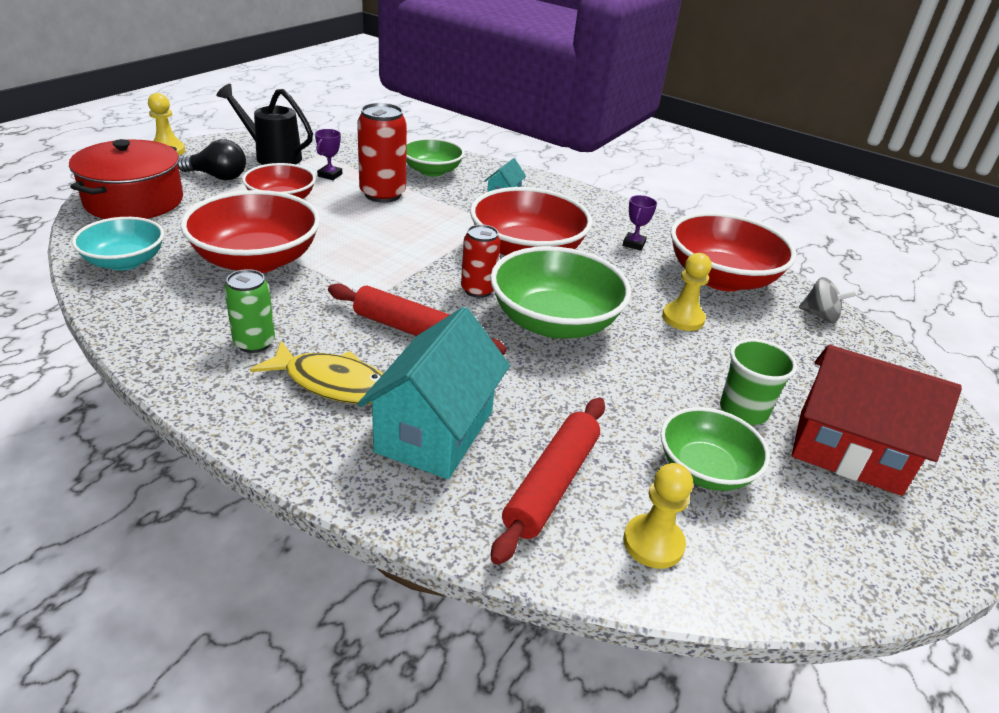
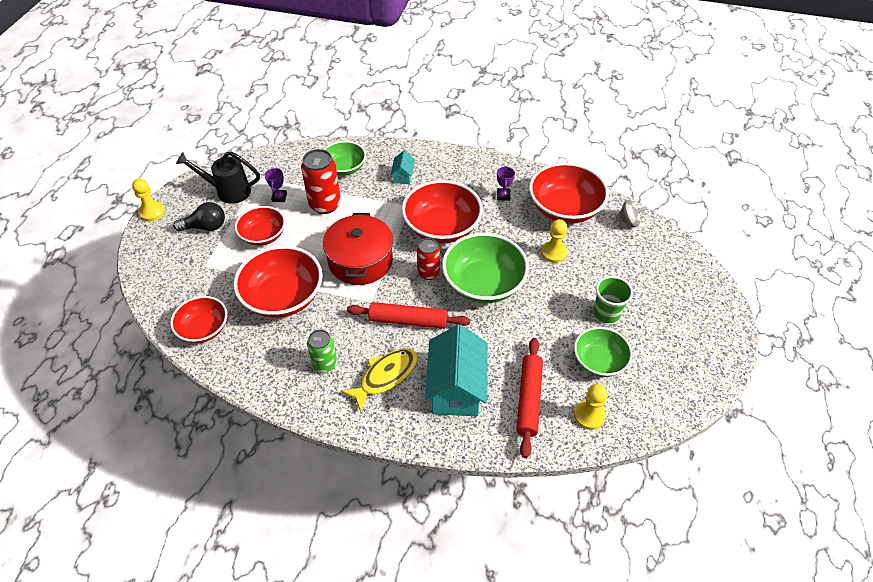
camera: 15 degrees left, 15 degrees up
(125, 262) = (204, 329): turquoise bowl -> red bowl
(134, 201) = (168, 272): red pot -> red pot (360, 261)
(333, 383) = (385, 376): yellow fish -> yellow fish turned 45 degrees counterclockwise
(848, 452) = (665, 322): red house -> none

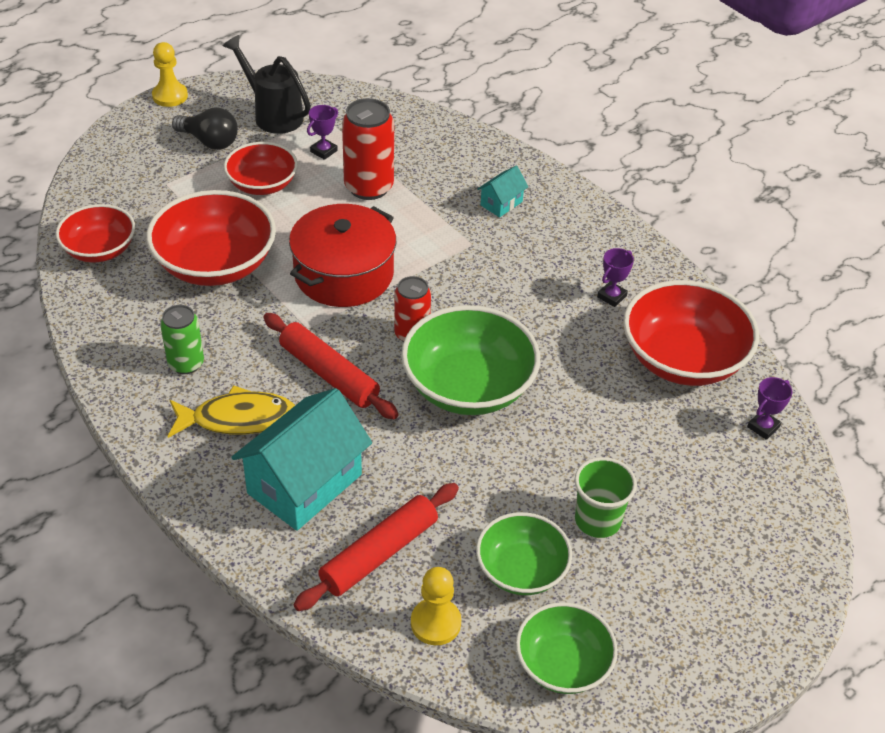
camera: 35 degrees right, 5 degrees down
(344, 168) = (437, 156): green bowl -> green bowl (563, 664)
(442, 227) = (486, 290): red bowl -> none
(553, 253) = (605, 404): yellow pawn -> none
(628, 221) = (763, 427): grey spinning top -> purple trophy

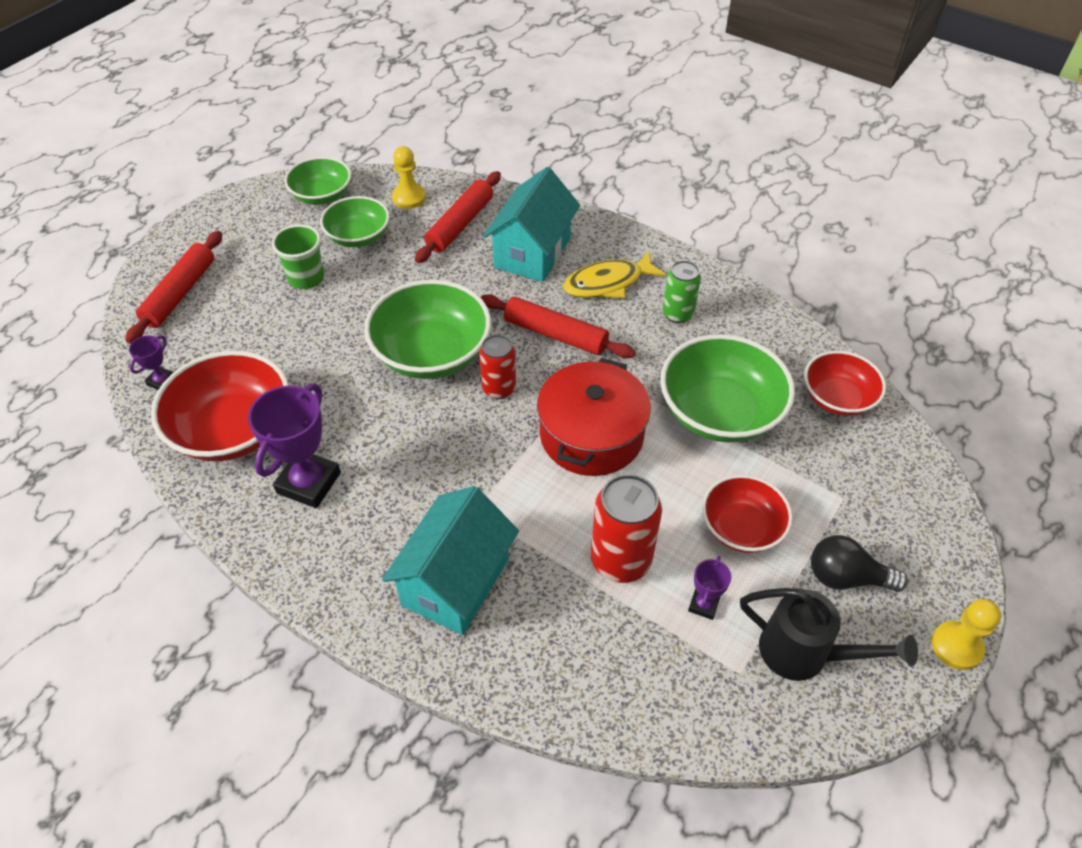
camera: 165 degrees right, 5 degrees up
(215, 264) = (720, 412): red bowl -> green bowl
(501, 203) = (456, 582): turquoise house -> turquoise house, size x2.17
(611, 296) = (309, 483): purple trophy -> purple trophy, size x2.02
(758, 538) = (180, 293): none -> red rolling pin

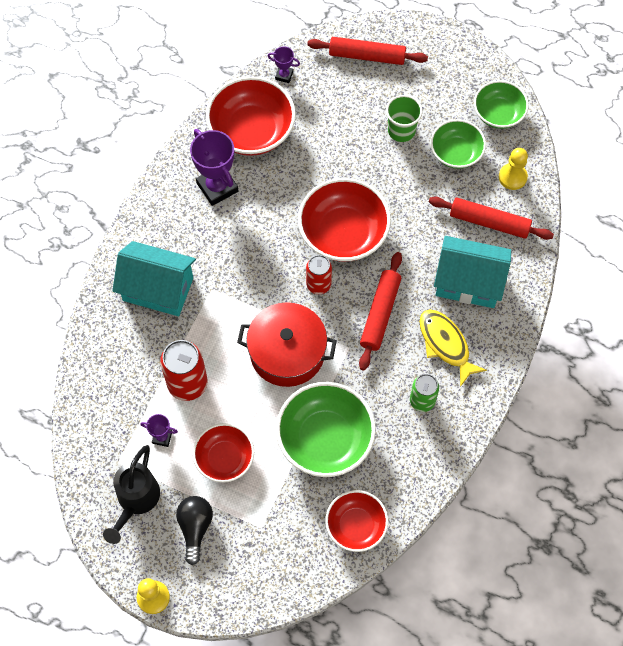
camera: 80 degrees right, 15 degrees up
(309, 483) = (217, 187): purple trophy -> purple trophy turned 45 degrees clockwise
(432, 353) = (343, 233): green bowl -> red bowl

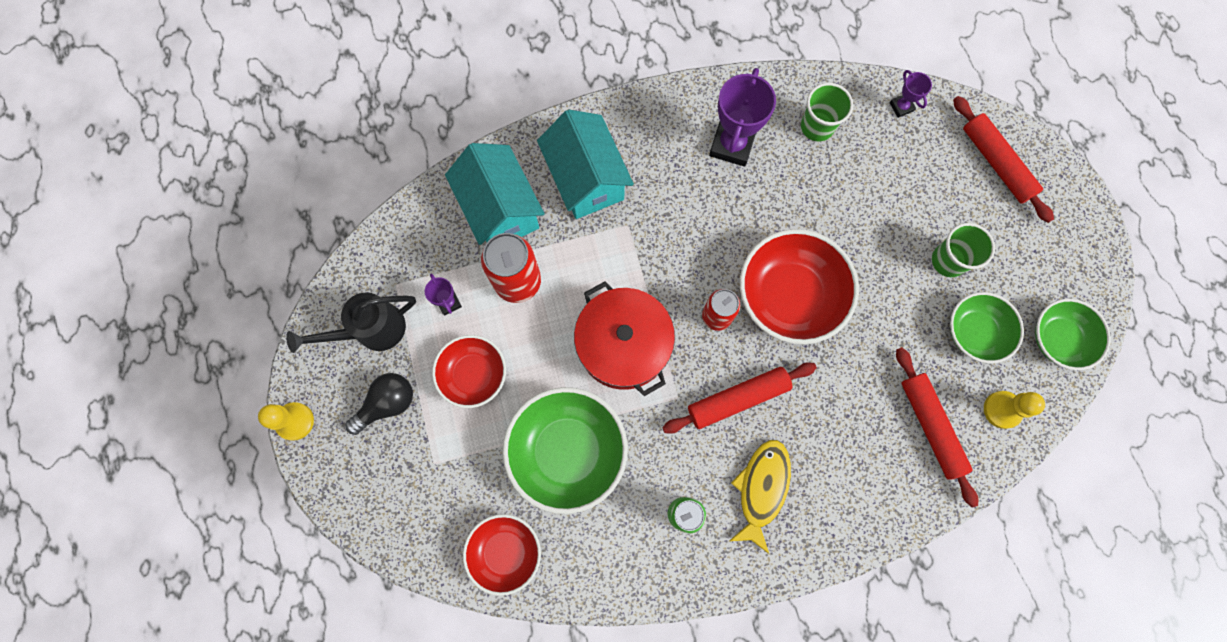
camera: 50 degrees right, 10 degrees up
(252, 131) = (817, 126): red bowl -> green cup
(468, 282) = (847, 458): turquoise house -> turquoise house (500, 209)

